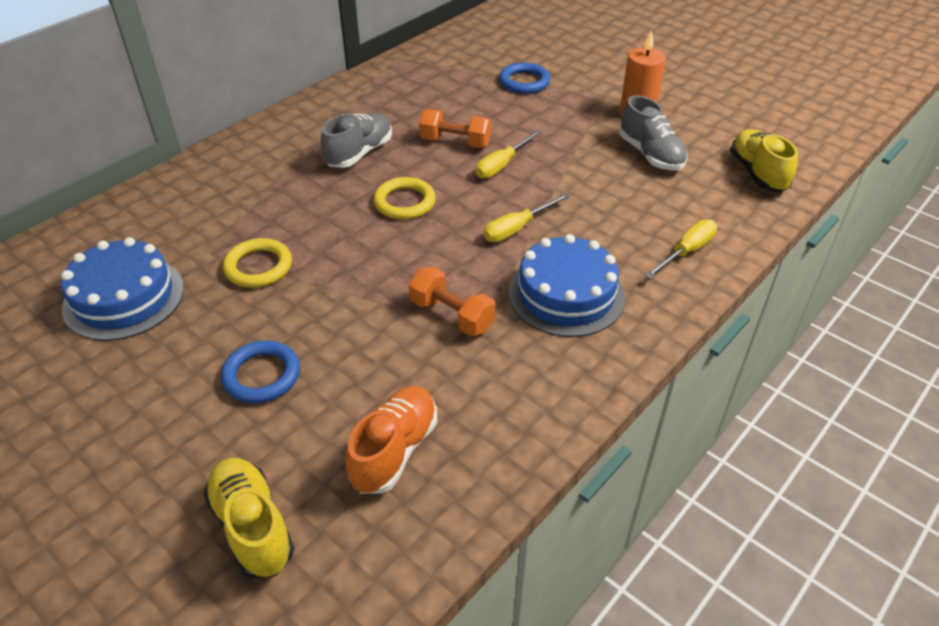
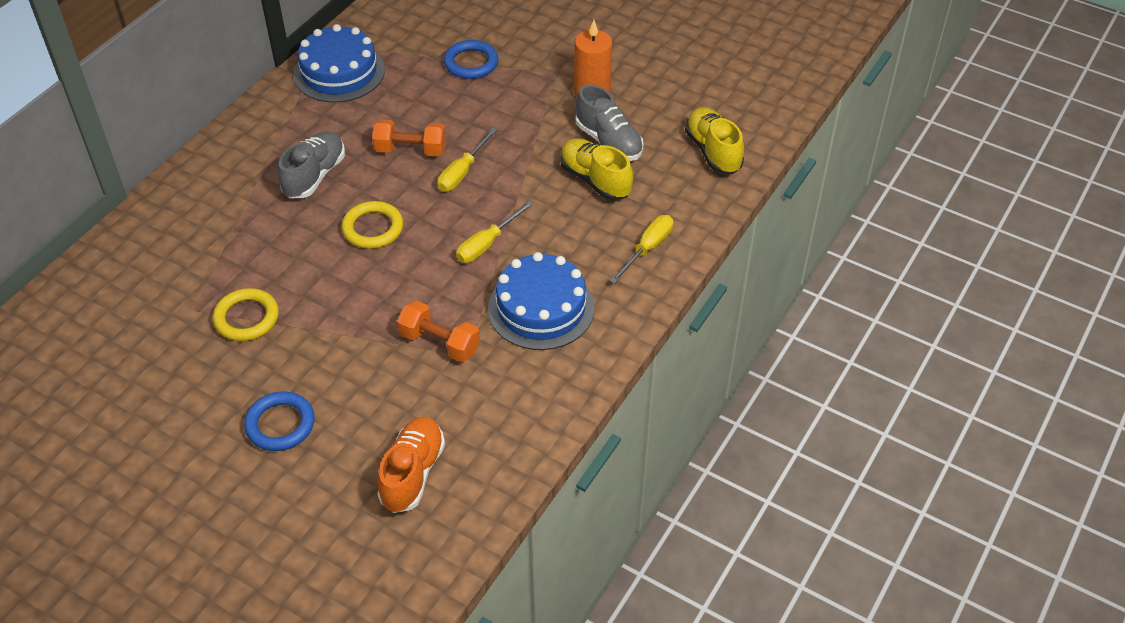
camera: 10 degrees left, 5 degrees up
(124, 298) = (126, 367): blue cake -> blue cake (339, 72)
(252, 527) = (309, 552): yellow shoe -> yellow shoe (595, 180)

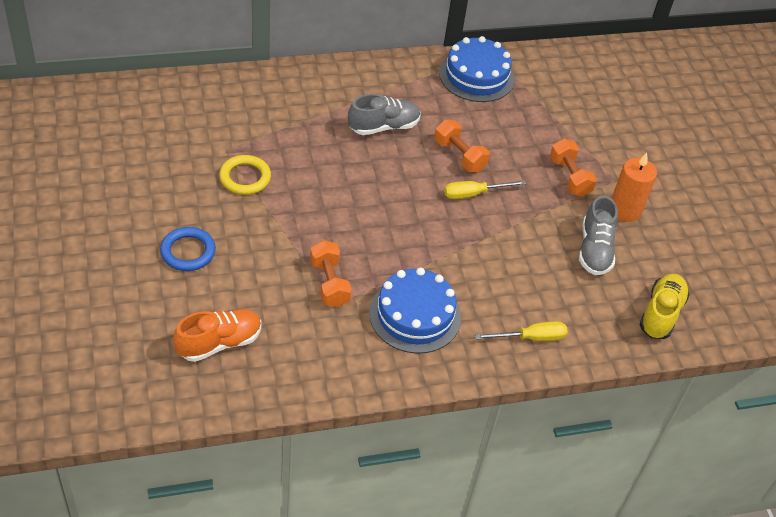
camera: 40 degrees right, 0 degrees up
(373, 228) = (377, 184): yellow ring -> none
(471, 63) = (567, 131): blue ring -> none
(487, 244) = (432, 249): yellow screwdriver -> none
(519, 99) = (569, 177): none -> orange dumbbell
(595, 180) = (553, 266): yellow shoe -> none

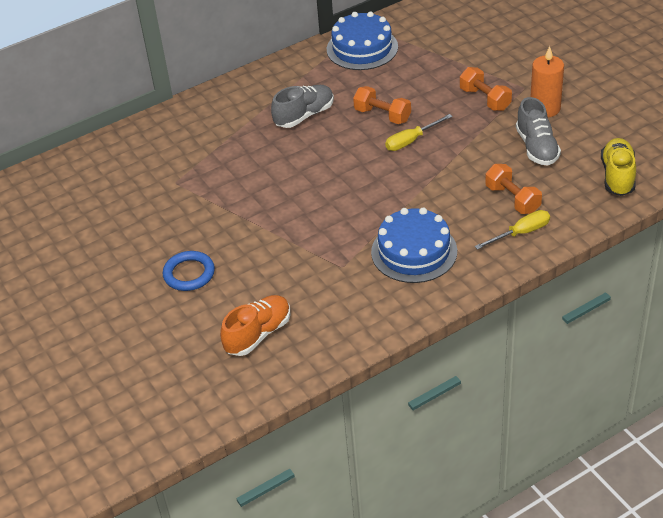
camera: 10 degrees left, 5 degrees down
(245, 177) = (205, 198): yellow ring -> none
(329, 283) = (327, 253): orange dumbbell -> orange dumbbell (512, 199)

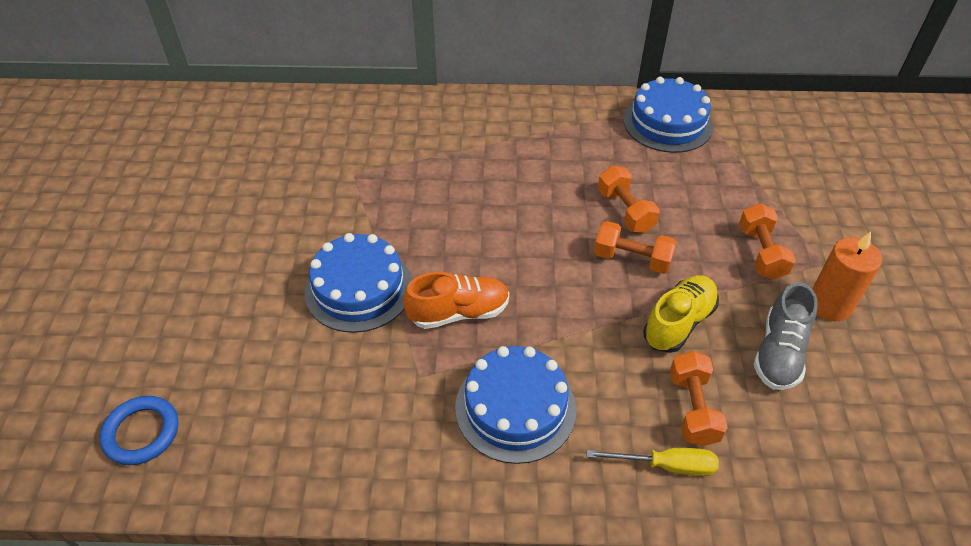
camera: 30 degrees right, 5 degrees up
(189, 274) = (268, 285): blue ring -> blue ring (141, 433)
(253, 244) = (359, 288): none -> blue cake
(258, 334) = (259, 406): orange shoe -> orange shoe (459, 312)
(304, 115) = (542, 168): grey shoe -> none
(411, 141) = (632, 259): yellow screwdriver -> orange dumbbell
(617, 176) = (862, 460): yellow shoe -> yellow shoe (678, 323)

